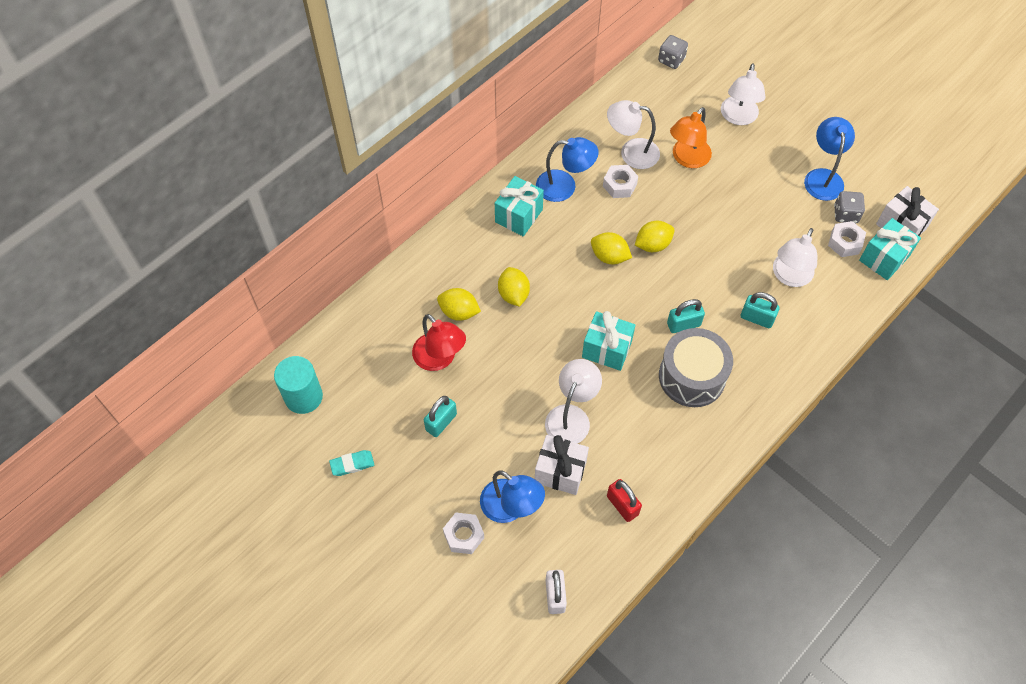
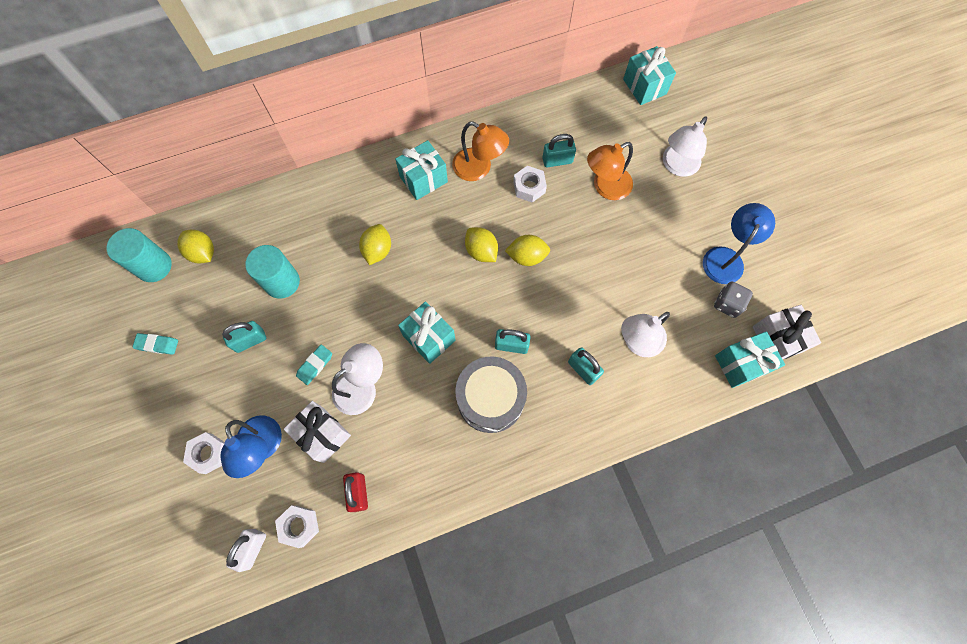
camera: 25 degrees right, 10 degrees up
(440, 359) = (282, 282): red lamp -> turquoise cylinder
(459, 312) = (322, 246): yellow lemon -> yellow lemon (202, 253)
(516, 417) = (315, 365): none -> turquoise eraser
(564, 186) = (479, 168): blue lamp -> orange lamp
(631, 152) = (557, 160): white lamp -> turquoise padlock
(671, 60) = (644, 86): grey dice -> turquoise gift
(845, 243) = (710, 332): white nut -> white nut (299, 526)

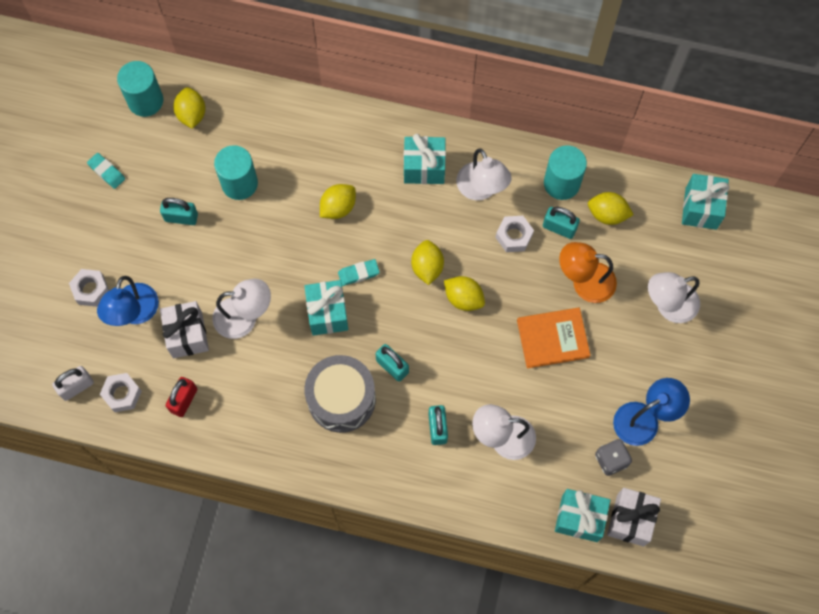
camera: 35 degrees right, 0 degrees up
(315, 365) = (219, 273): turquoise eraser -> turquoise eraser (358, 273)
(479, 168) = (481, 189): orange lamp -> white lamp
(534, 128) = (561, 183): none -> turquoise cylinder
(584, 130) = (607, 214): none -> yellow lemon
(615, 243) = (553, 338): none -> orange book

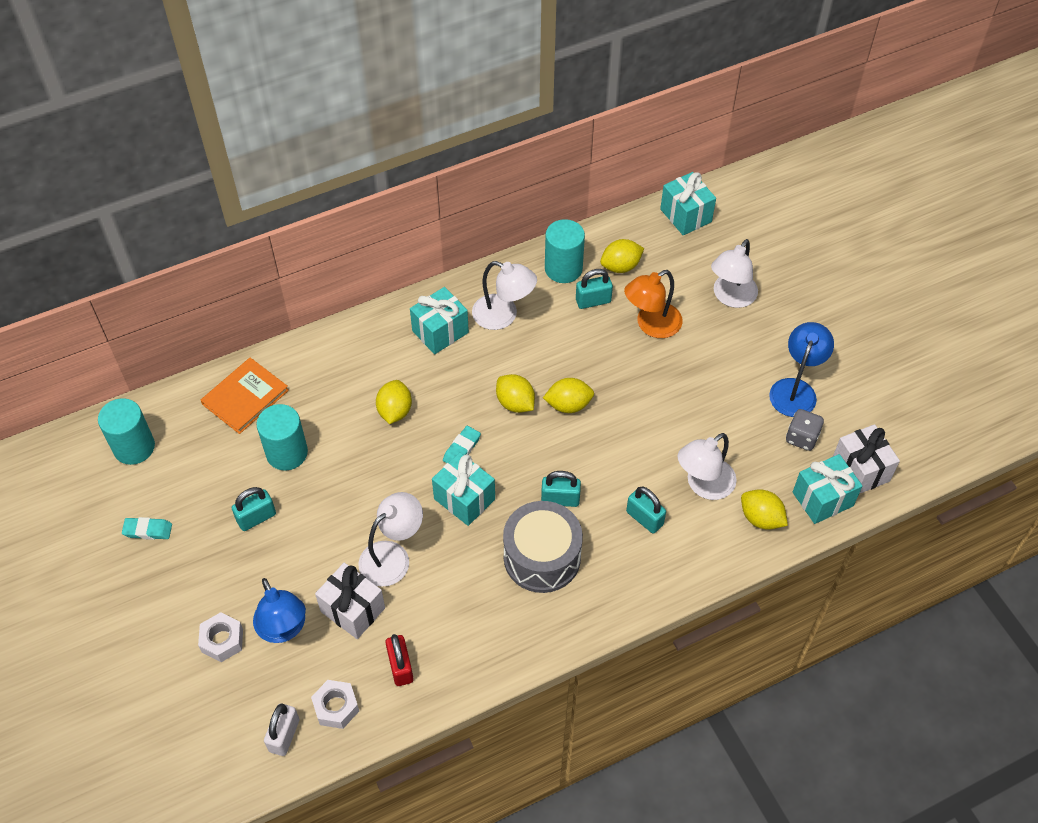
camera: 40 degrees left, 15 degrees down
(192, 114) = (190, 429): yellow lemon -> yellow lemon (761, 518)
(514, 236) = (563, 331): white nut -> none
(553, 338) = (668, 383): orange book -> orange book (245, 397)

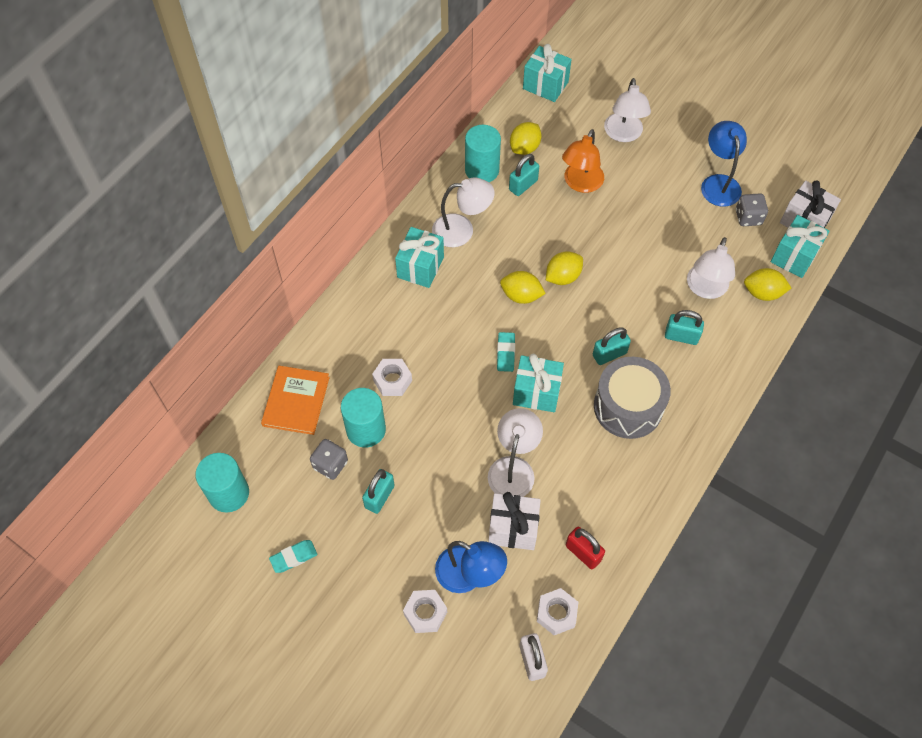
camera: 30 degrees left, 5 degrees up
(235, 467) = (330, 464): none -> grey dice
(341, 421) = (392, 380): none -> white nut
(395, 411) = (430, 350): yellow lemon -> none

